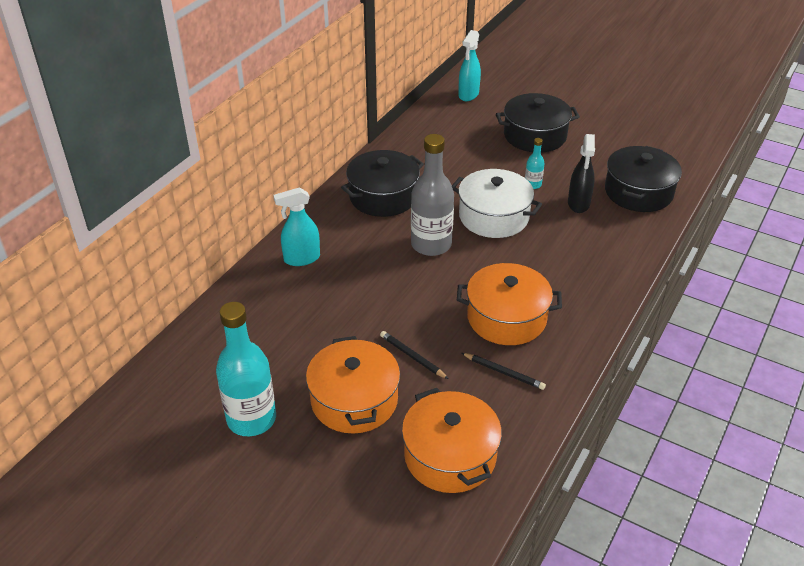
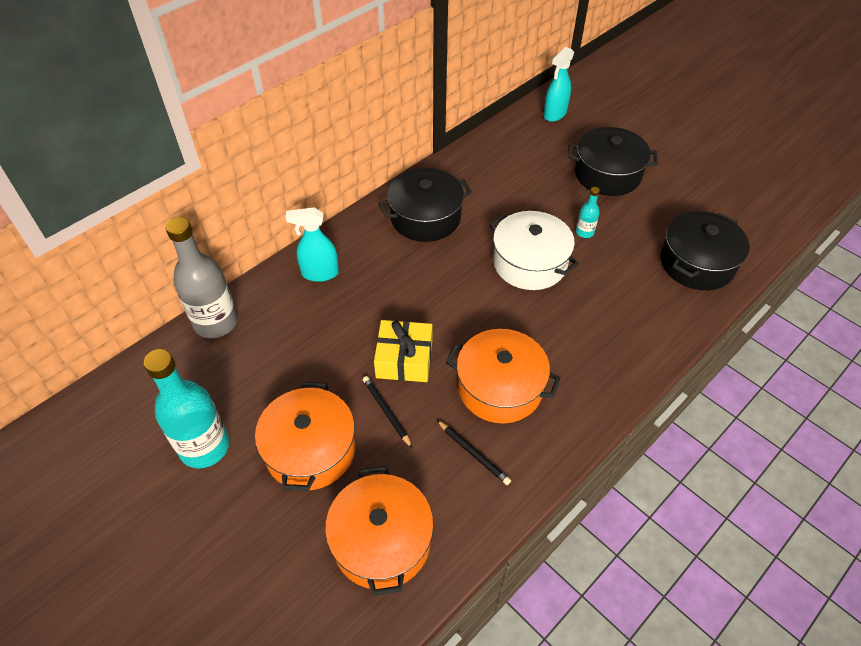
camera: 15 degrees right, 10 degrees up
(411, 312) = (404, 359): none -> yellow gift
(431, 244) = (453, 283): grey bottle -> grey bottle (216, 322)
(578, 204) = (625, 265): black spray bottle -> none

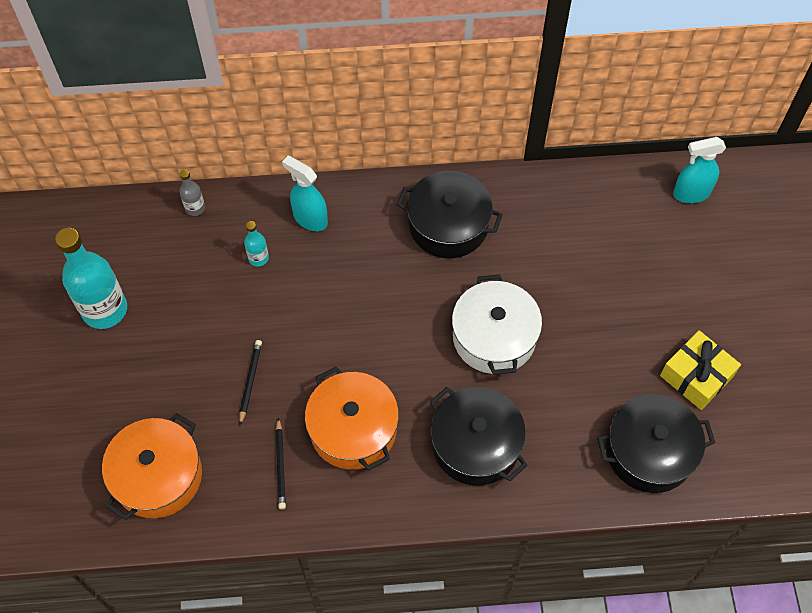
camera: 40 degrees right, 10 degrees up
(216, 322) = (195, 208): grey bottle -> grey bottle, size x0.46
(310, 450) = (171, 369): orange pot -> none
(404, 359) = (304, 347): yellow gift -> yellow gift (696, 376)
(584, 232) = (577, 343): turquoise bottle -> turquoise bottle (258, 258)
(607, 174) = (669, 299): black pot -> black pot (475, 445)

